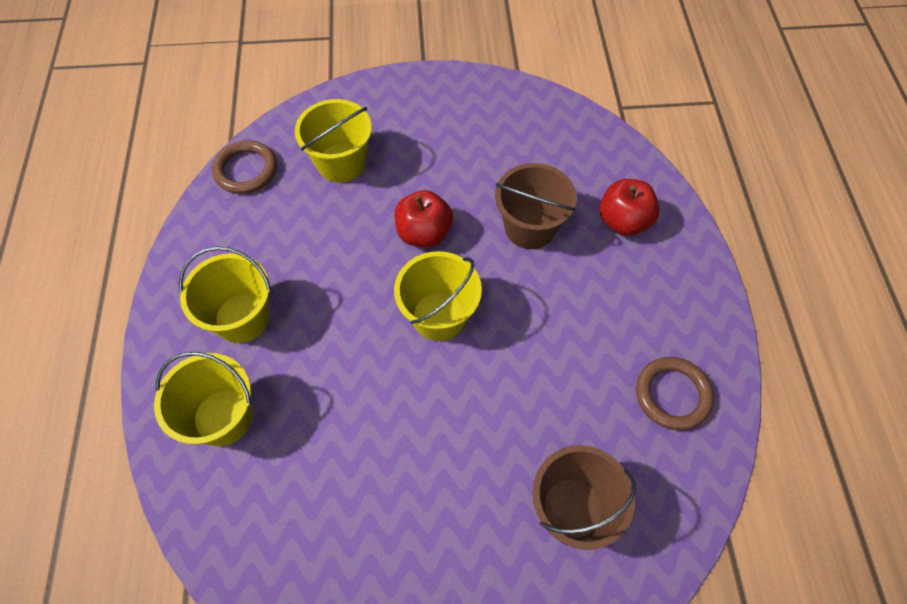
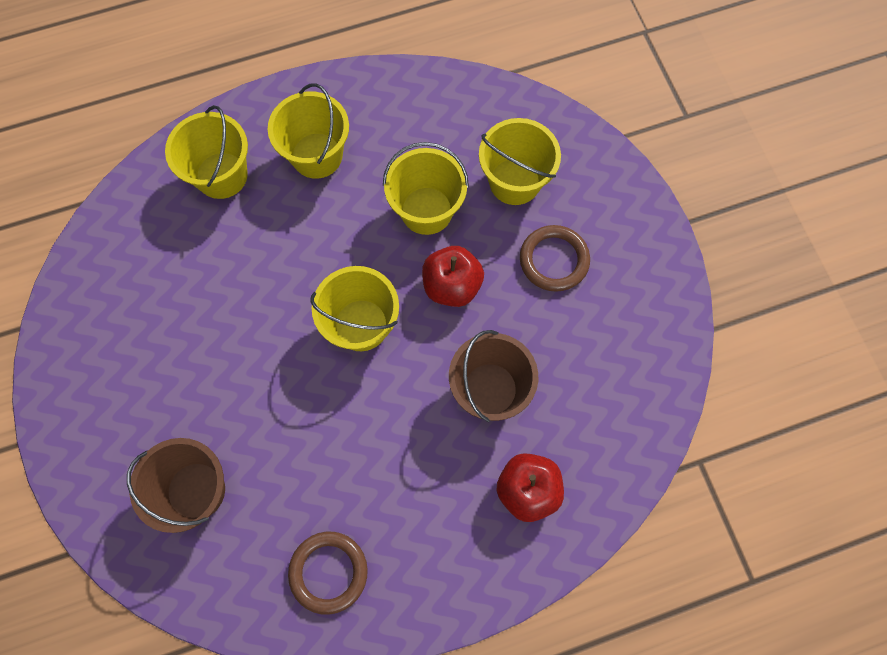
camera: 75 degrees right, 10 degrees up
(246, 170) = (478, 99): brown ring -> brown ring (554, 260)
(342, 236) = (426, 210): none -> yellow bucket

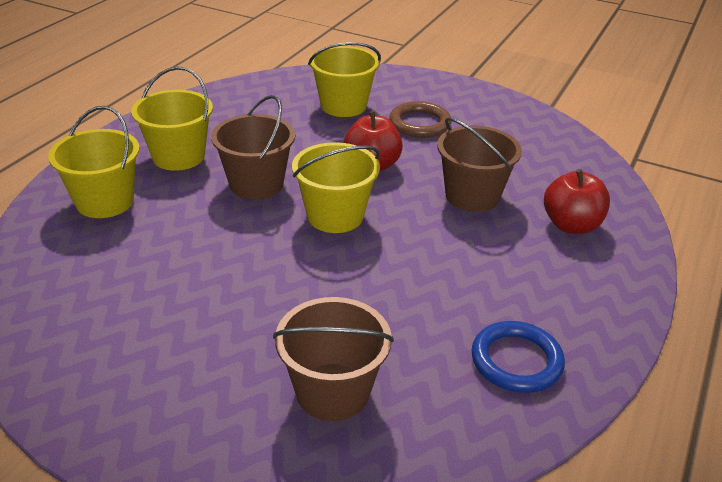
camera: 45 degrees left, 35 degrees down
(328, 572) = (516, 361): brown ring -> blue ring
(341, 238) = (256, 184): none -> brown bucket
(426, 210) = (302, 143): yellow bucket -> none

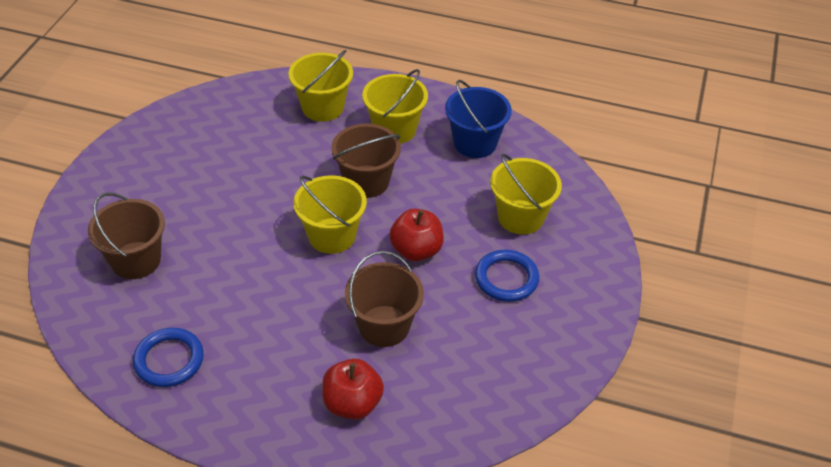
camera: 80 degrees right, 10 degrees up
(228, 113) = (475, 143): none -> blue bucket
(419, 123) = (506, 278): brown ring -> blue ring

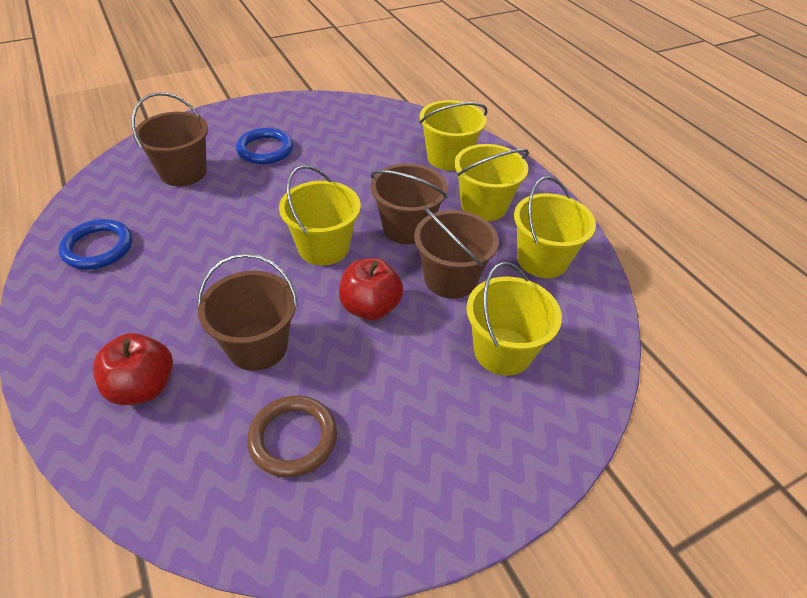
camera: 45 degrees right, 0 degrees up
(438, 196) = (450, 279): none -> brown bucket
(475, 143) = (542, 260): blue bucket -> yellow bucket
(476, 353) = (293, 438): none -> brown ring
(506, 278) = (414, 395): blue ring -> blue ring (265, 149)

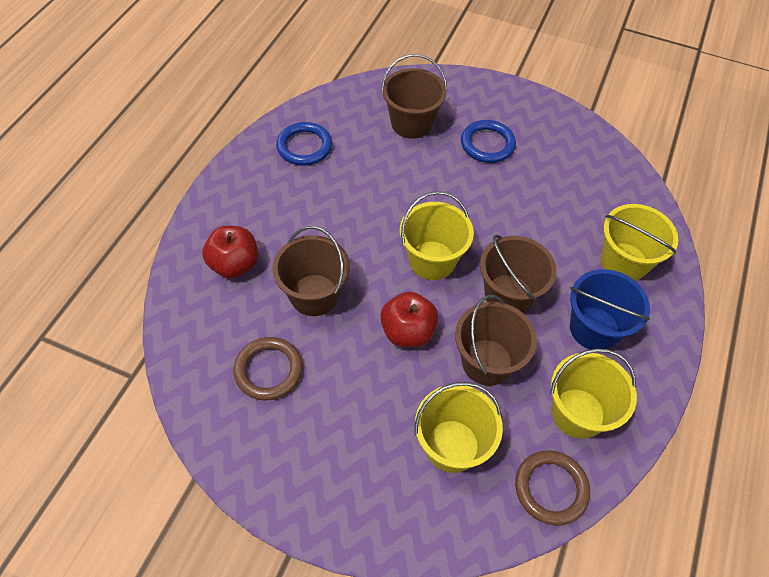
camera: 50 degrees right, 10 degrees up
(484, 206) = (594, 328): yellow bucket -> blue bucket
(590, 316) = (551, 488): none -> brown ring

